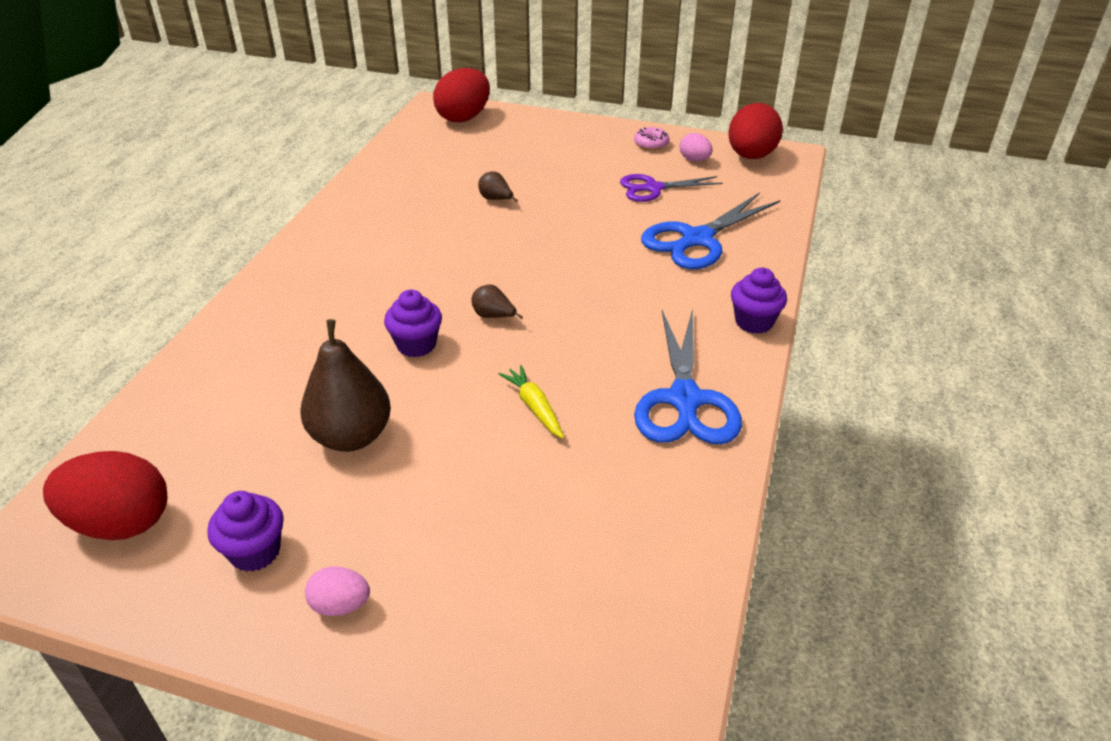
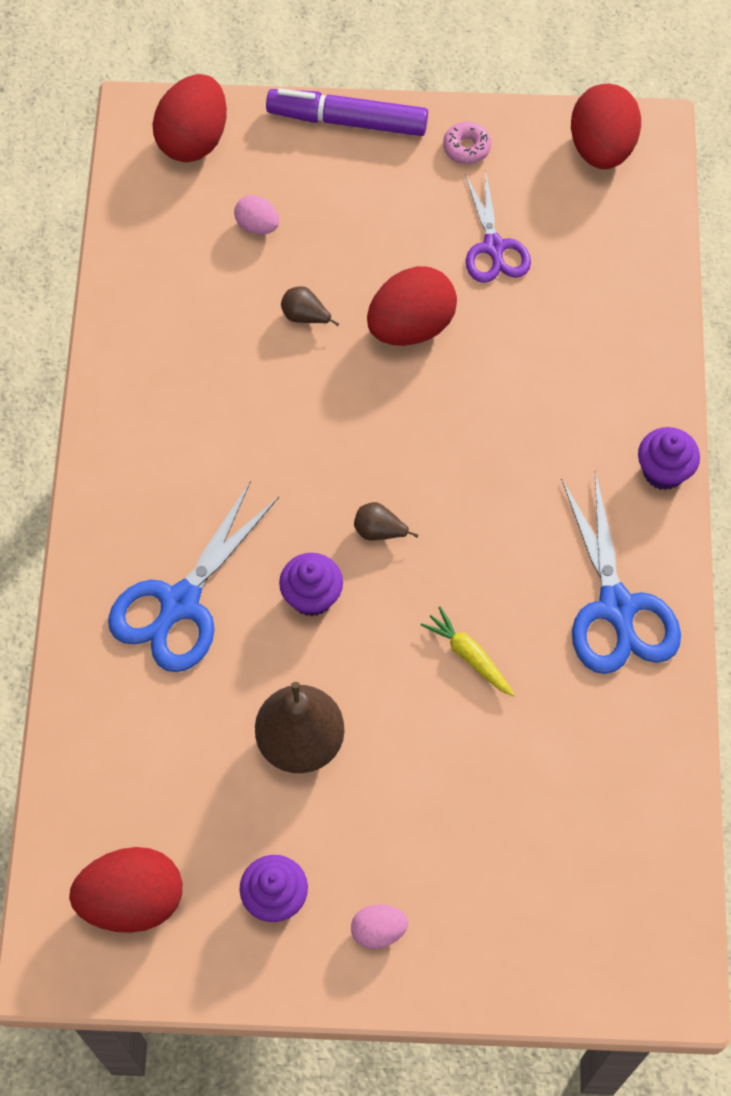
camera: 15 degrees left, 25 degrees up
(572, 123) = (348, 121): none -> purple marker
(573, 215) = (411, 326): none -> red egg
(653, 188) = (493, 248): purple scissors -> purple scissors turned 75 degrees counterclockwise
(694, 160) = (531, 172): pink egg -> pink egg (257, 225)
(696, 239) = (570, 340): blue scissors -> blue scissors (179, 604)

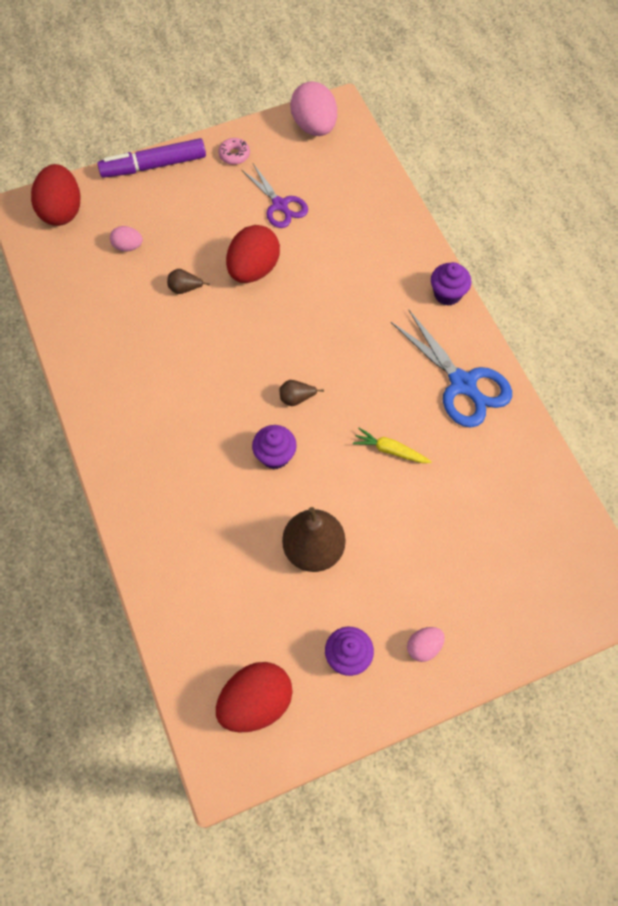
camera: 25 degrees left, 0 degrees up
(179, 604) = (192, 496): blue scissors -> none
(601, 148) = (314, 126): red egg -> pink egg

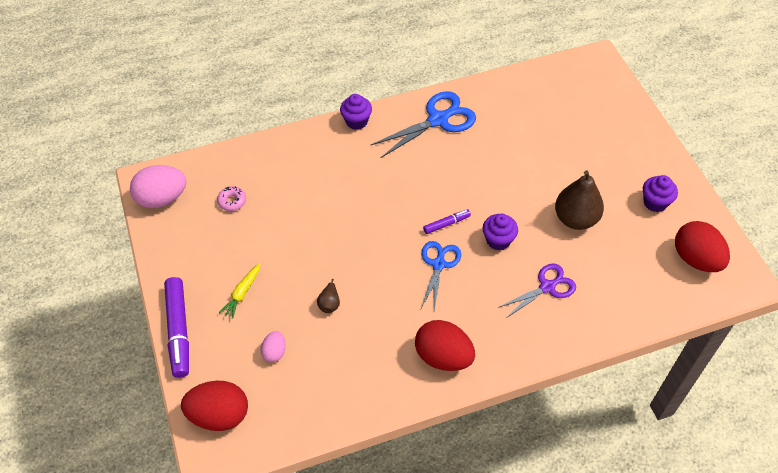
camera: 85 degrees left, 10 degrees down
(234, 155) = (181, 262): pink donut -> pink donut (232, 201)
(238, 392) = (439, 264): none -> blue scissors
(253, 269) = (315, 250): red egg -> red egg (443, 356)
(280, 205) = (248, 228): purple scissors -> purple scissors (547, 287)
(296, 398) = (446, 224): brown pear -> purple marker
(390, 450) = (493, 167): yellow carrot -> yellow carrot (242, 293)
(424, 647) = (643, 160): pink egg -> none

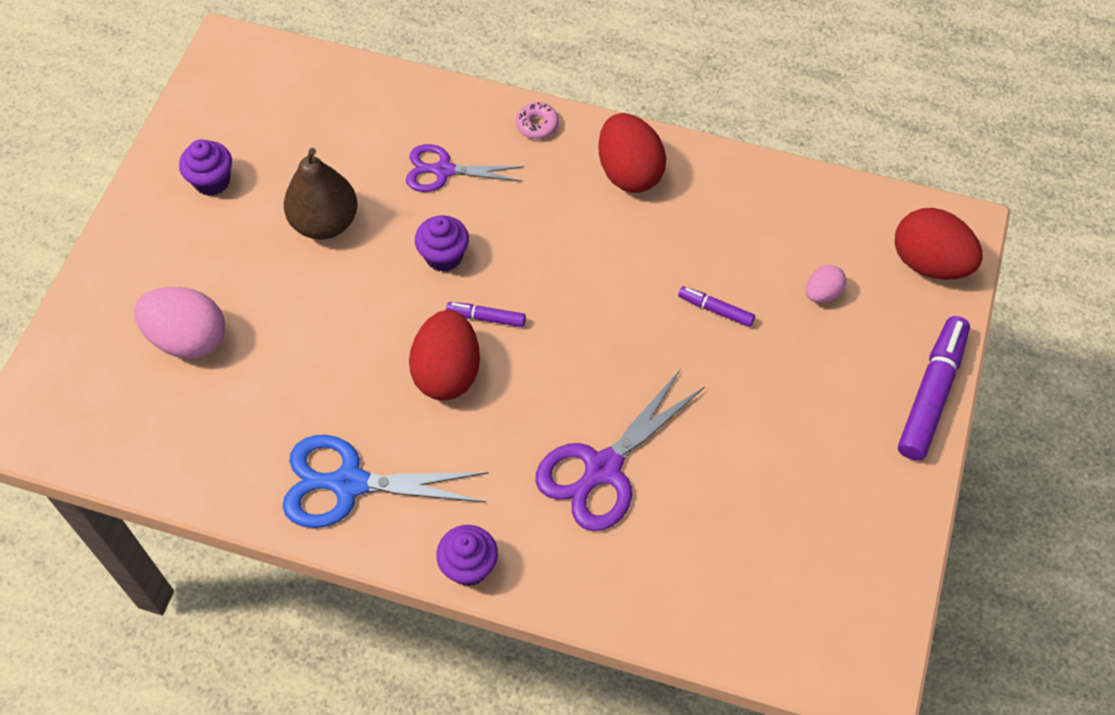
camera: 145 degrees left, 5 degrees up
(162, 198) = (859, 624): pink egg -> pink egg (188, 339)
(232, 201) = (754, 546): pink donut -> pink donut (537, 125)
(242, 293) = (820, 393): yellow carrot -> none
(329, 191) = (602, 469): none -> purple scissors
(329, 303) = (716, 310): brown pear -> purple marker
(439, 264) = (542, 274): blue scissors -> none
(696, 259) = (250, 98): red egg -> red egg (447, 372)

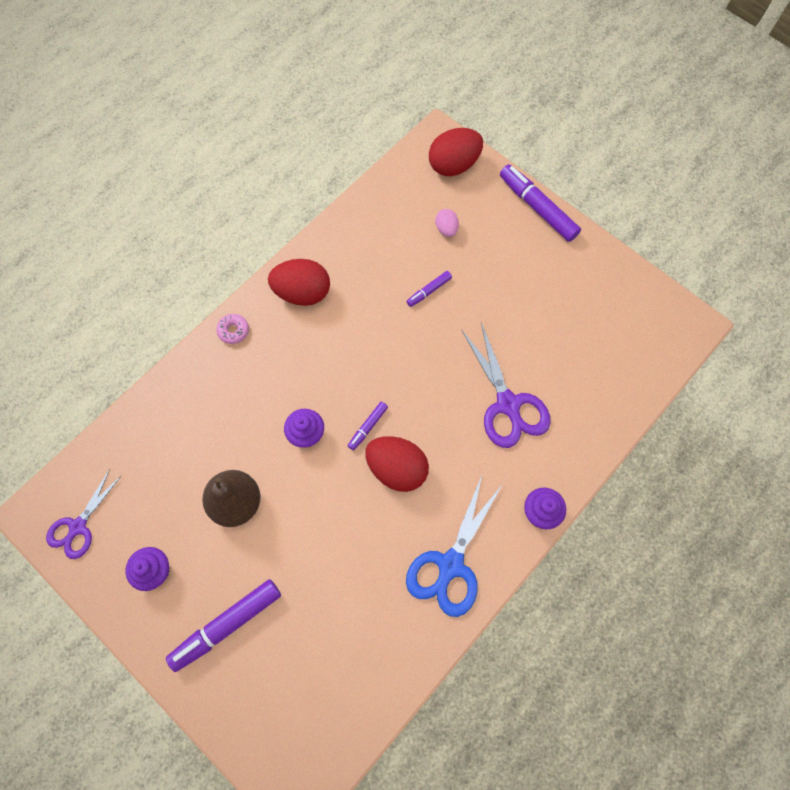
camera: 65 degrees left, 10 degrees up
(179, 276) = (227, 625): none -> purple marker
(188, 339) = (284, 636): pink egg -> none
(443, 170) = (236, 406): purple scissors -> purple scissors (78, 527)

